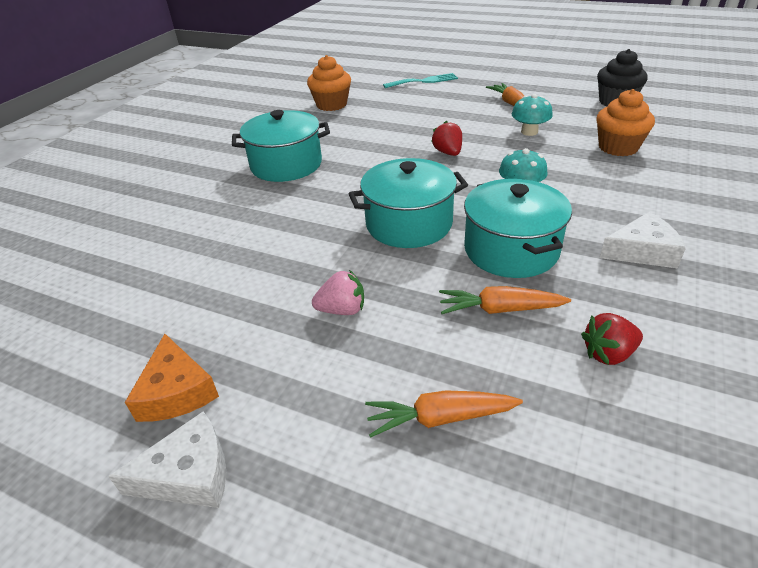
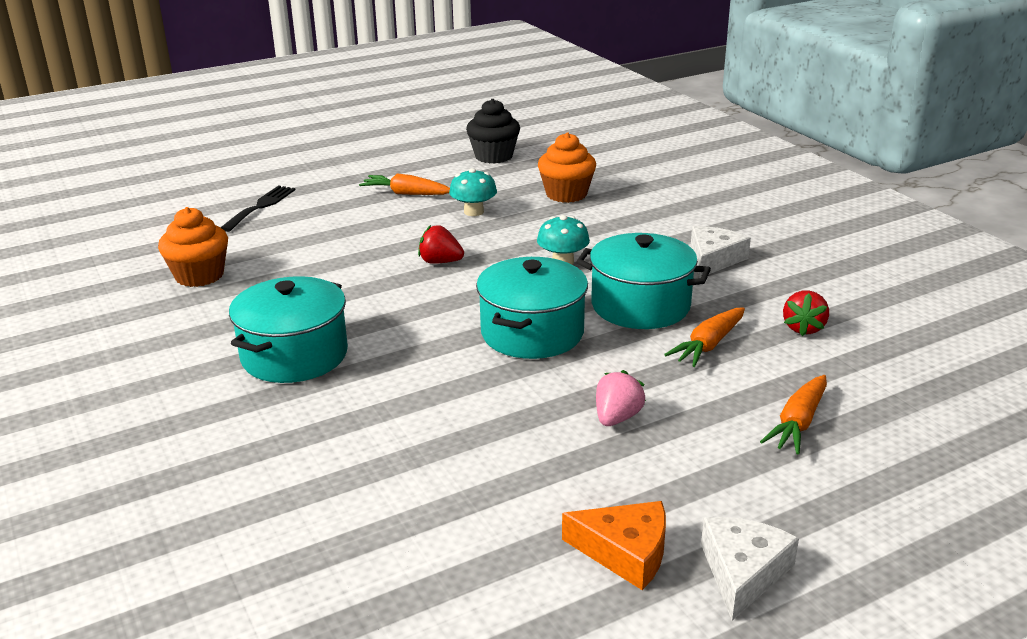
camera: 55 degrees left, 10 degrees down
(424, 81) = (260, 206): turquoise fork -> black fork

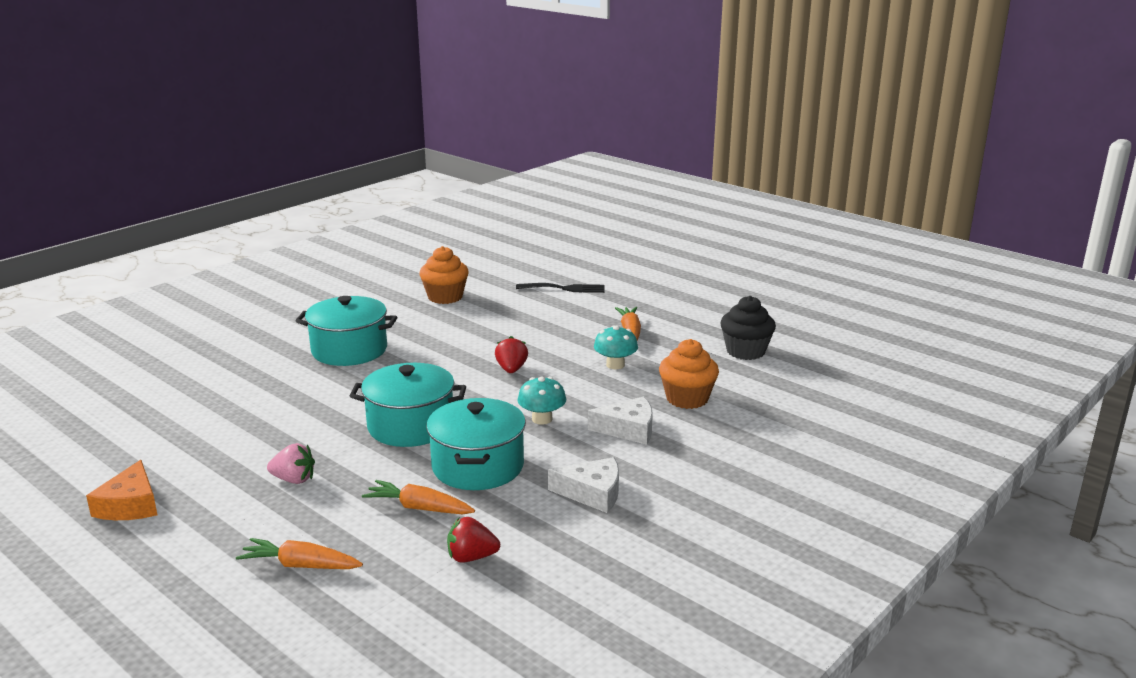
camera: 70 degrees right, 5 degrees down
(742, 572) = (105, 554): white cheese -> white cheese (628, 429)

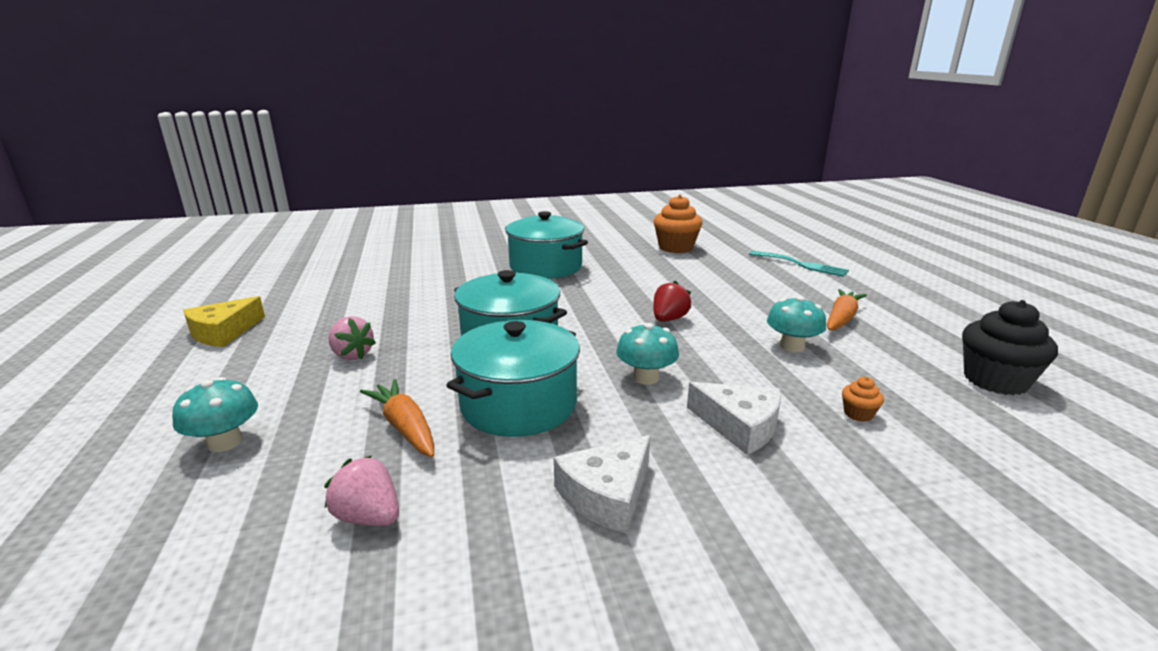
camera: 35 degrees right, 0 degrees up
(130, 505) = (224, 332): orange cheese -> yellow cheese
(301, 565) = (225, 442): orange carrot -> turquoise mushroom
(471, 557) = (368, 517): red strawberry -> pink strawberry
(565, 288) = (801, 264): black fork -> turquoise fork
(592, 493) = (607, 494): white cheese -> white cheese turned 90 degrees clockwise
(687, 399) = (858, 414): orange cupcake -> orange cupcake, size x0.45

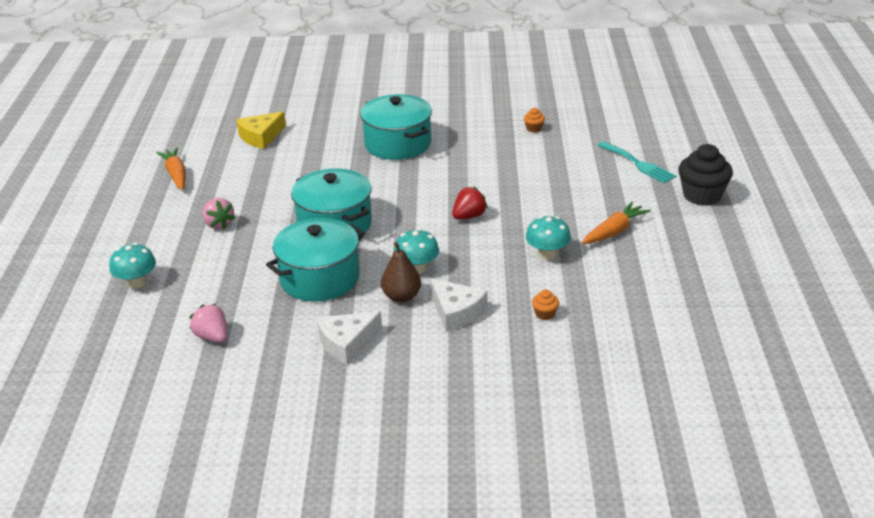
camera: 15 degrees right, 10 degrees up
(224, 332) = (131, 193): yellow cheese -> yellow cheese (261, 137)
(405, 427) = (243, 286): orange carrot -> orange carrot (176, 175)
(649, 415) = (401, 297): none -> brown pear
(676, 247) = (534, 128): orange cupcake -> orange cupcake, size x0.45
(995, 380) = (675, 302): black cupcake -> black cupcake (702, 195)

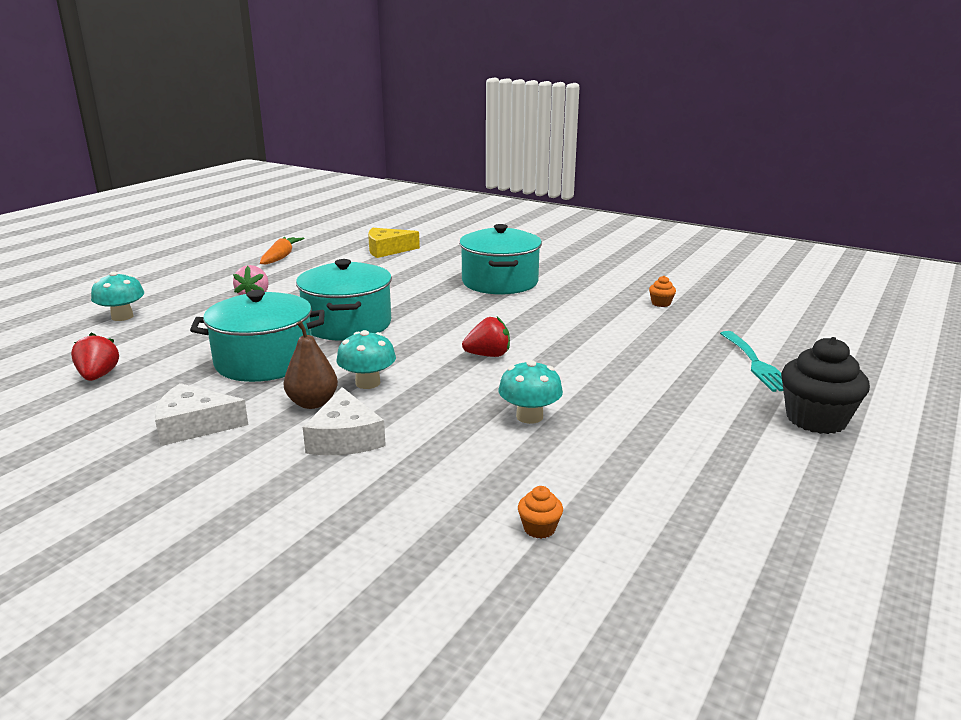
camera: 30 degrees right, 10 degrees down
(212, 337) = (98, 376): pink strawberry -> red strawberry
(545, 314) = (441, 478): orange cupcake -> orange cupcake (539, 528)
(614, 231) = (645, 420): orange carrot -> none

